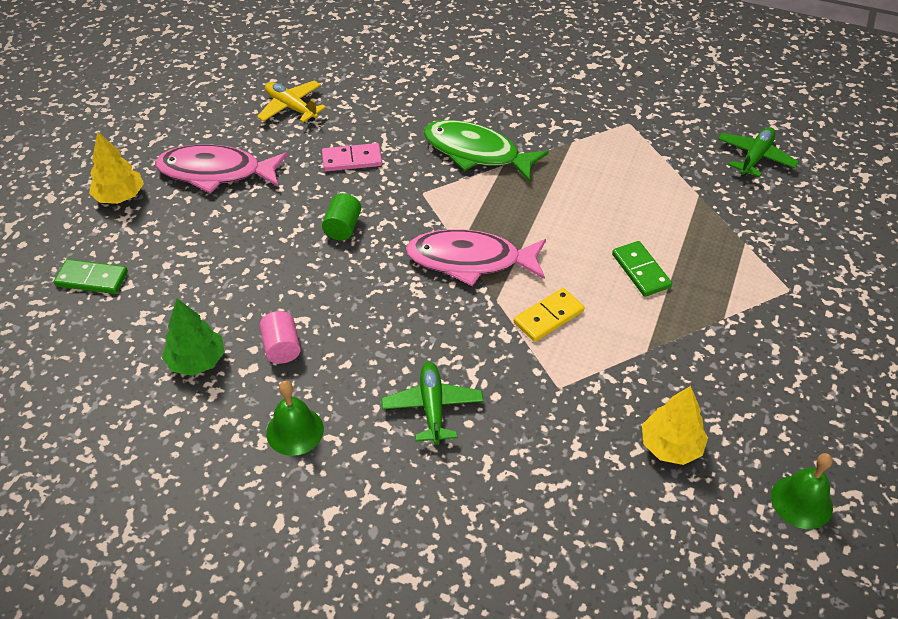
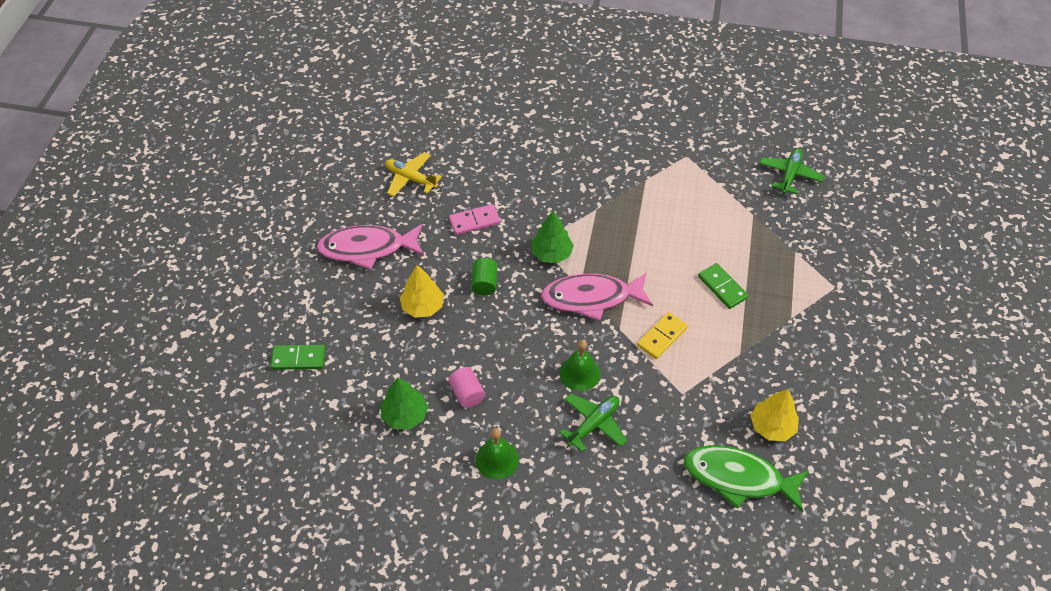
camera: 10 degrees left, 5 degrees up
(120, 196) = (295, 282): yellow tree -> yellow tree (422, 306)
(432, 407) = (593, 424): green plane -> green plane turned 60 degrees clockwise
(434, 205) = (551, 253): none -> green tree
(476, 153) = (572, 201): green fish -> green fish (738, 478)
(801, 501) = (870, 453): green bell -> green bell (579, 373)

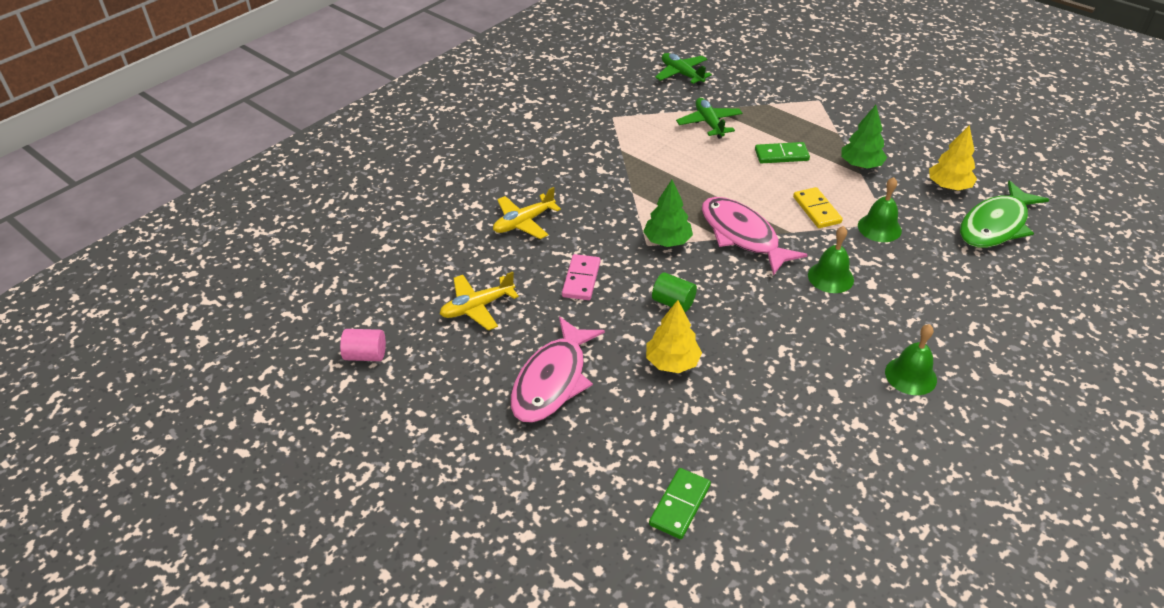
camera: 60 degrees left, 10 degrees down
(405, 415) = (817, 431): green tree -> green tree (860, 165)
(467, 394) = (814, 368): pink cylinder -> pink cylinder (365, 355)
(514, 162) = (524, 222): none -> yellow plane
(591, 298) = (742, 235): pink fish -> pink fish turned 120 degrees clockwise
(593, 424) = (897, 290): green plane -> green plane (709, 123)
(669, 389) = (879, 228): none -> green bell

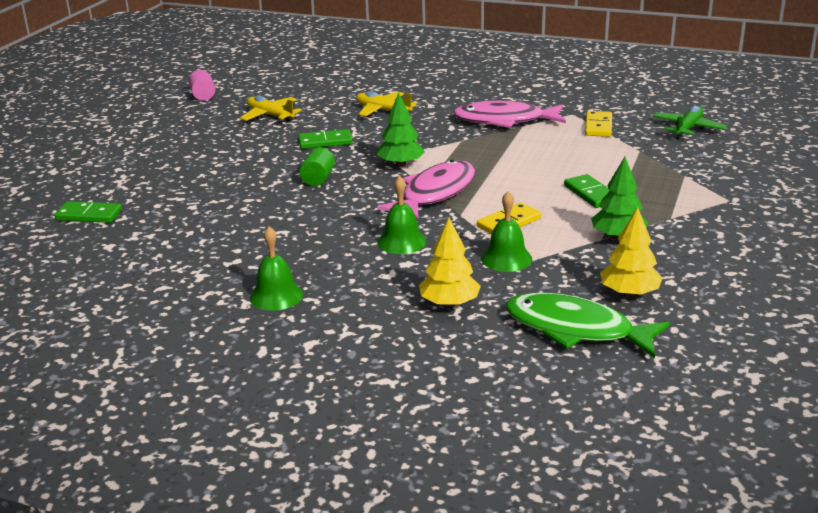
camera: 70 degrees right, 15 degrees down
(552, 380) = (203, 153): pink fish -> pink fish (504, 120)
(581, 279) = (325, 142): pink domino -> green domino
(649, 112) = (598, 126): none -> yellow domino
(672, 362) = (243, 189): yellow tree -> yellow tree (449, 303)
(709, 123) = (610, 153): green plane -> none

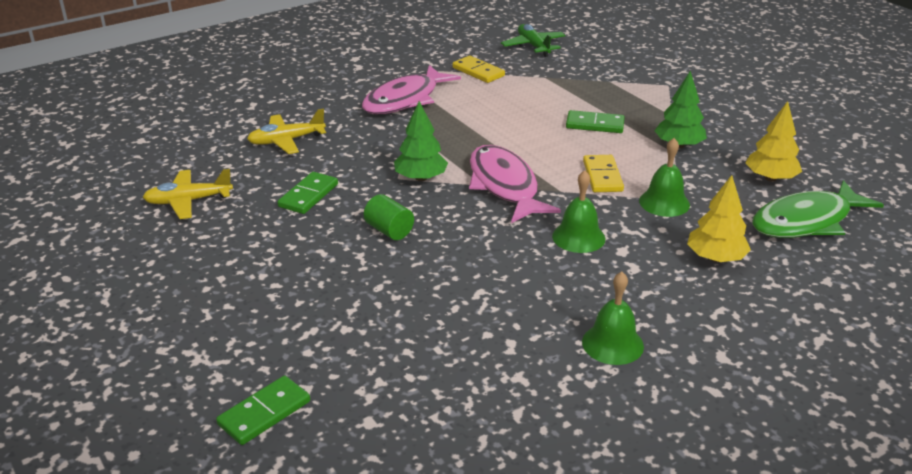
camera: 55 degrees left, 5 degrees up
(203, 96) = (53, 221): pink cylinder -> none

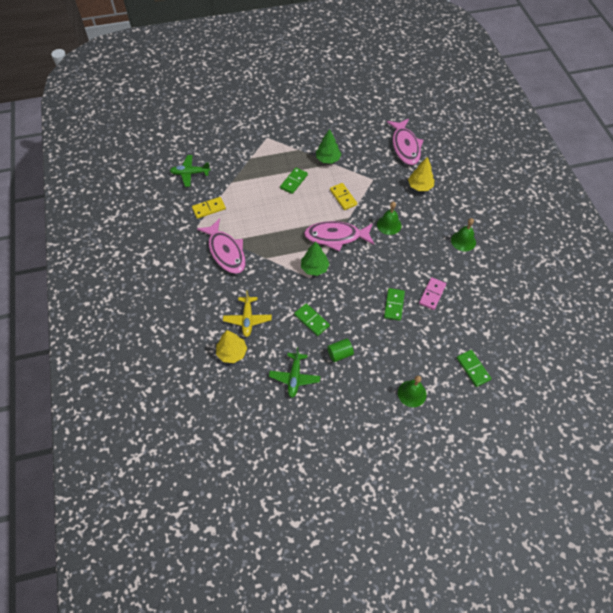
camera: 70 degrees left, 25 degrees up
(188, 201) = (294, 377): yellow plane -> green plane
(384, 276) = (394, 305): none -> green domino
(389, 230) = (357, 293): green cylinder -> green cylinder (340, 354)
(436, 321) = (432, 294): none -> pink domino
(602, 176) = (343, 197): yellow domino -> yellow domino turned 45 degrees clockwise
(664, 202) = (373, 185): green bell -> green bell (412, 393)
(770, 178) = (369, 141): yellow tree -> yellow tree (232, 353)
(806, 221) = (405, 146): green fish -> pink fish

